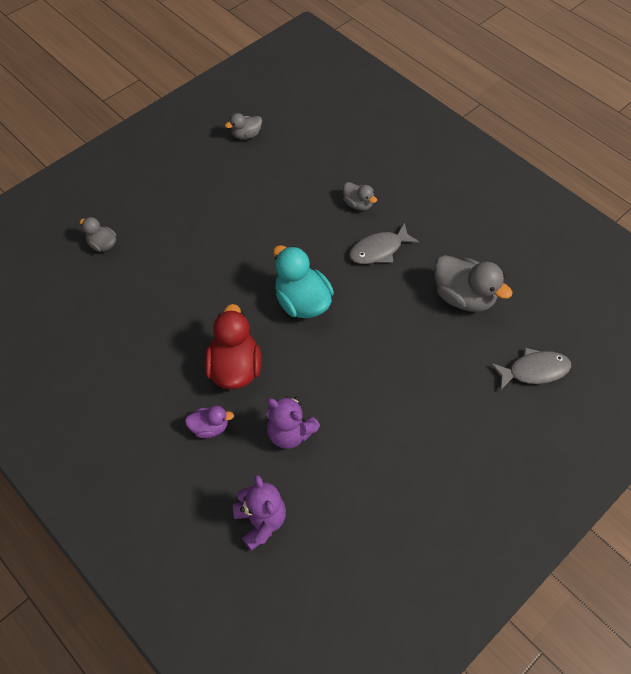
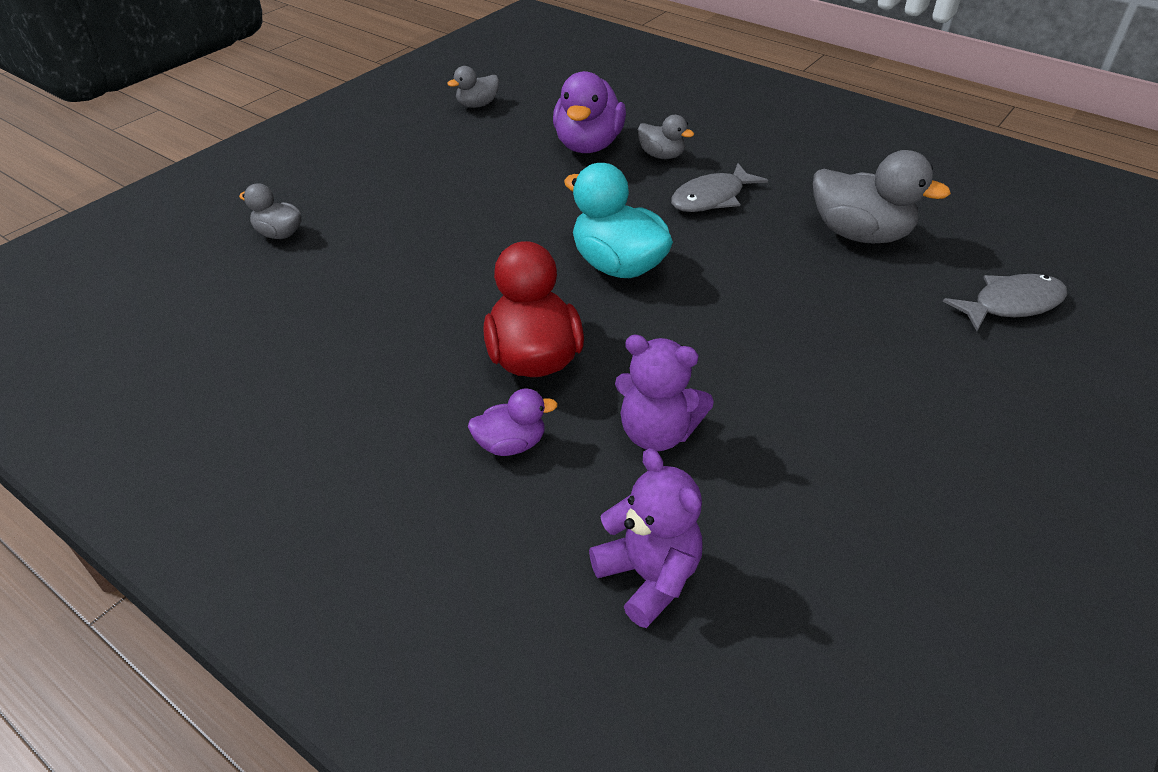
camera: 10 degrees left, 15 degrees down
(311, 187) = (588, 145): none -> purple duck

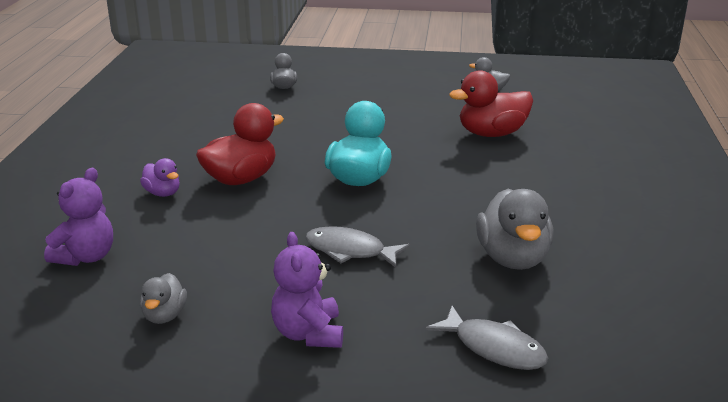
camera: 60 degrees right, 15 degrees down
(588, 145) = (492, 134): purple duck -> red duck
(656, 433) = (204, 232): purple teddy bear -> purple teddy bear (308, 334)
(661, 155) = (516, 160): grey duck -> grey duck (164, 316)
(711, 198) = (484, 190): grey fish -> grey fish (350, 251)

